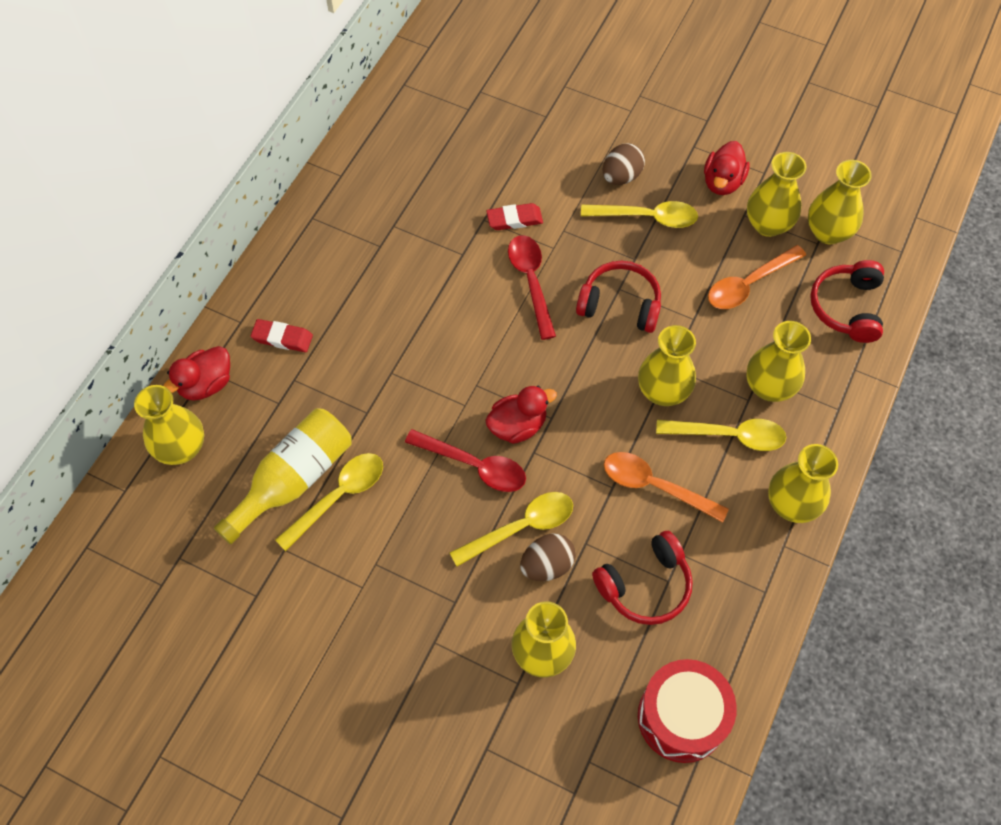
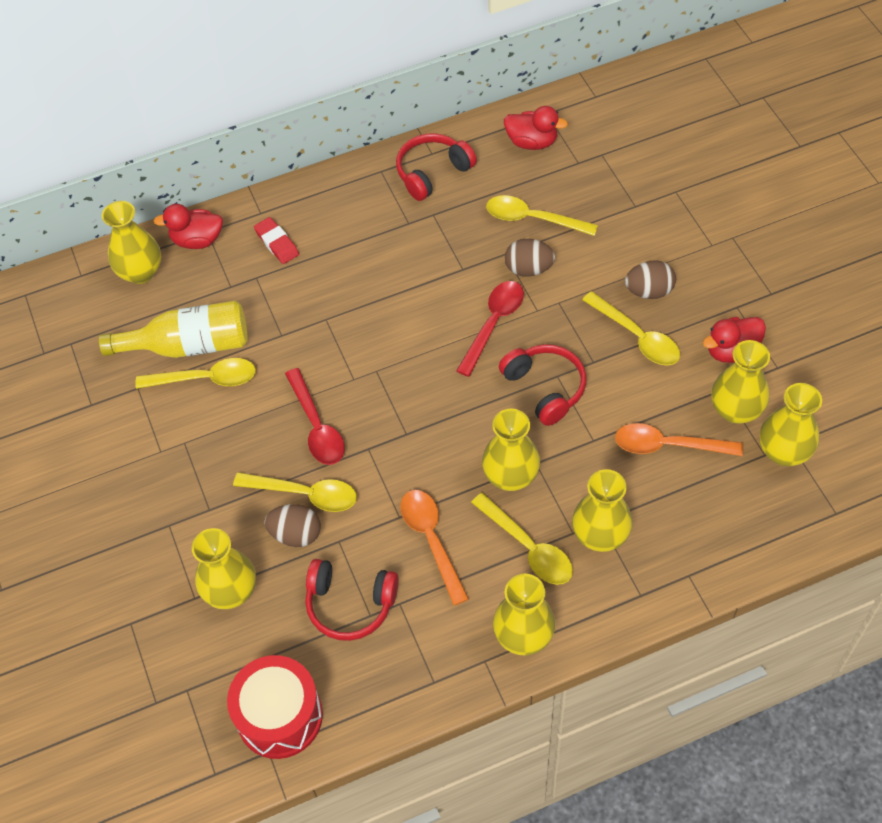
camera: 45 degrees right, 5 degrees down
(478, 177) = (533, 219): none -> yellow spoon
(514, 219) = (528, 269): red eraser -> brown egg
(517, 425) = (376, 421): red duck -> red duck (532, 142)
(847, 307) = (735, 523): red headphones -> red headphones (432, 173)

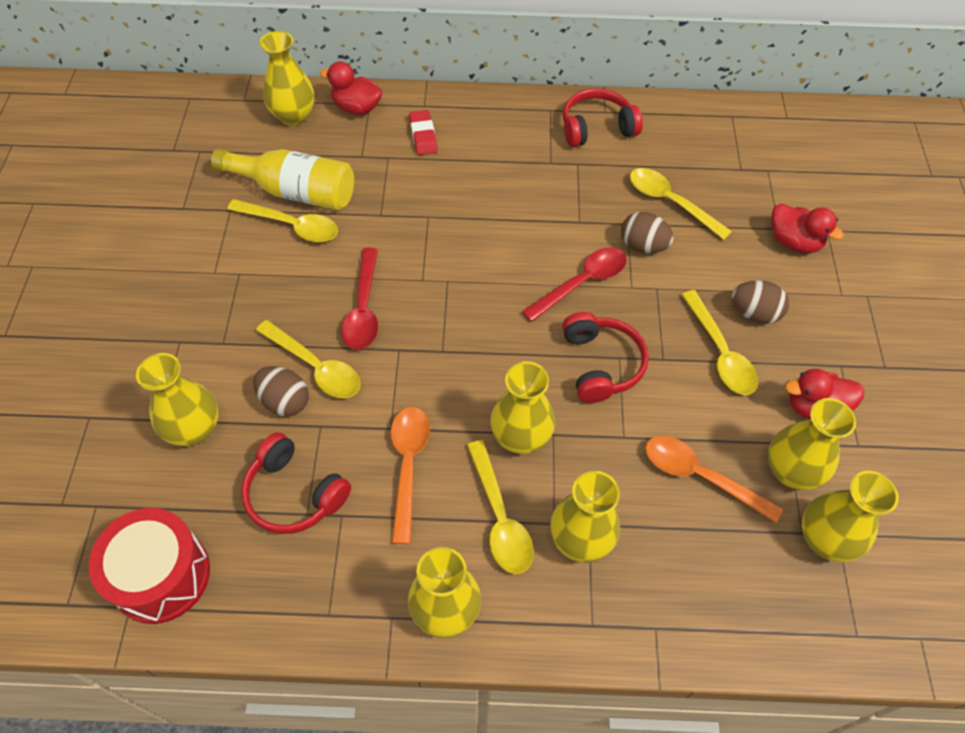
camera: 20 degrees right, 0 degrees up
(532, 142) = (705, 135): red duck -> red duck (794, 242)

